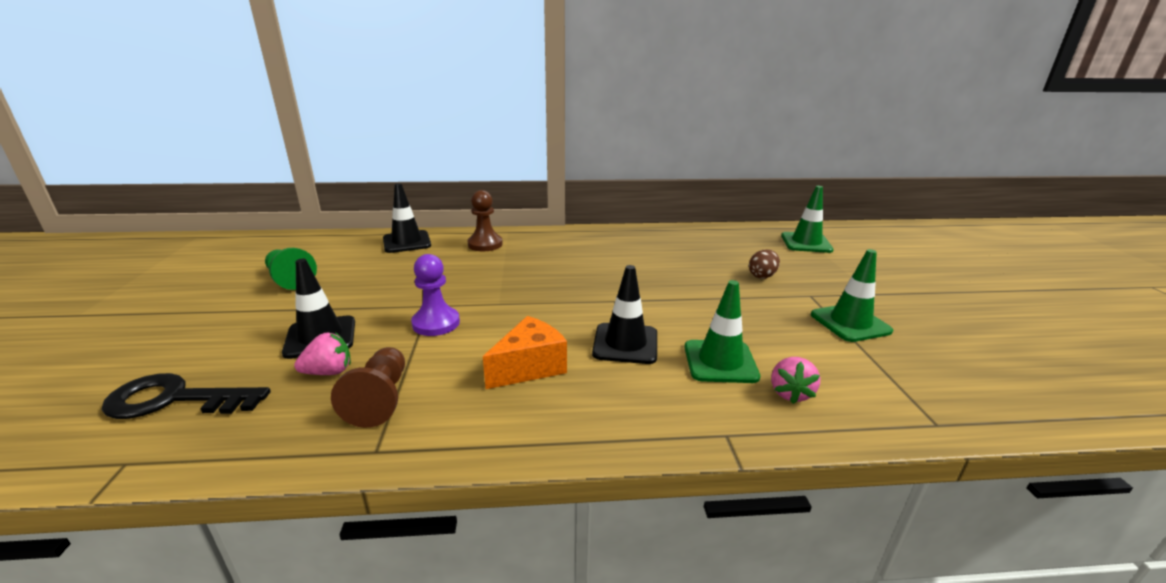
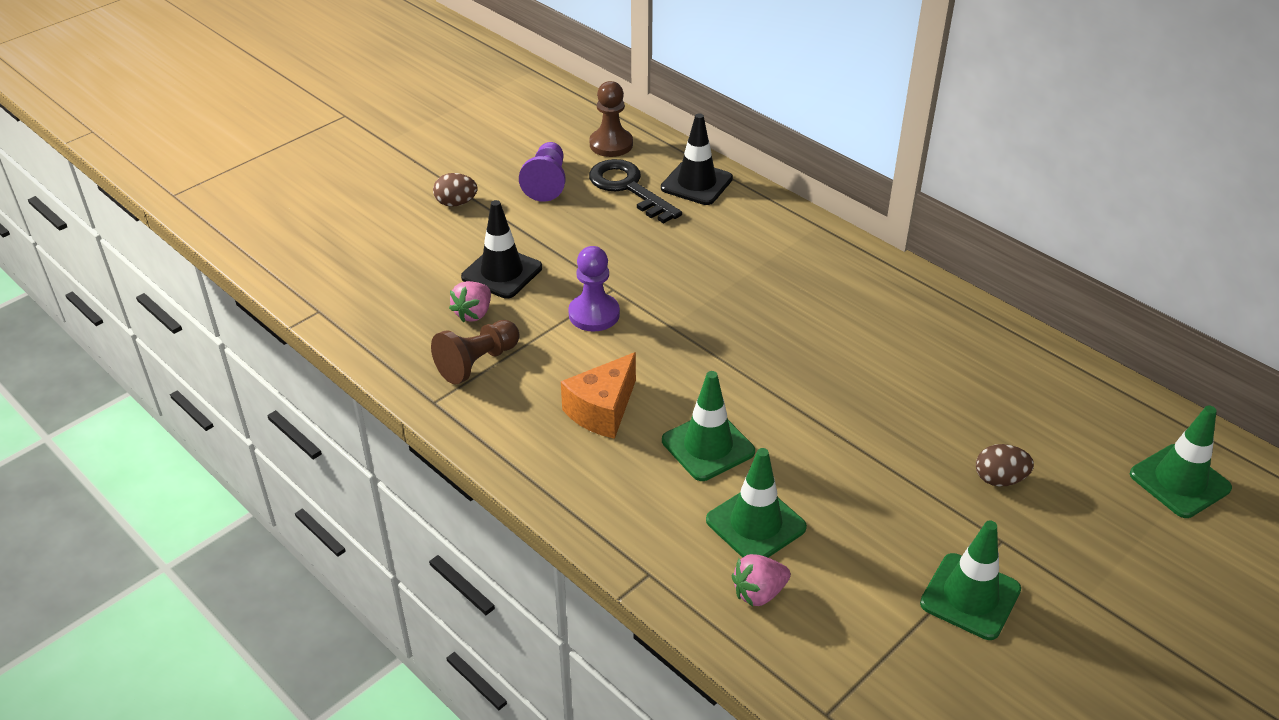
camera: 50 degrees right, 15 degrees up
(174, 400) = (374, 275): black key -> black key (628, 188)
(214, 319) = (456, 203): none -> brown egg
(290, 279) = (546, 183): green pawn -> purple pawn
(329, 372) = (473, 313): pink strawberry -> pink strawberry turned 90 degrees clockwise
(485, 244) = (767, 233): brown pawn -> brown pawn (611, 144)
(529, 367) = (602, 410): orange cheese -> orange cheese turned 120 degrees clockwise
(625, 344) = (708, 446): black traffic cone -> green traffic cone

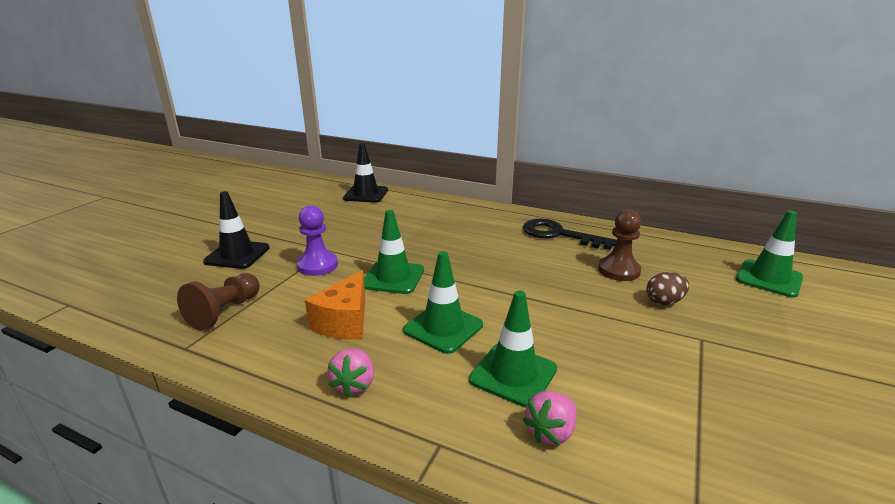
camera: 20 degrees left, 15 degrees down
(456, 203) = (195, 225): brown egg -> none
(473, 313) = (217, 281): pink strawberry -> pink strawberry (354, 384)
(546, 183) = (262, 207): purple pawn -> none
(611, 144) = (303, 186): brown pawn -> brown pawn (619, 270)
(628, 188) = (321, 202): black key -> black key (558, 234)
(970, 596) = (717, 385): green traffic cone -> green traffic cone (393, 277)

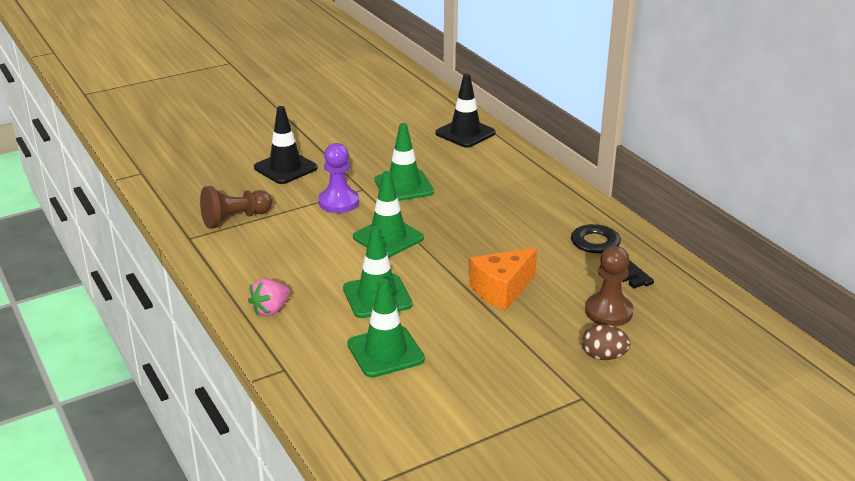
camera: 35 degrees right, 5 degrees up
(345, 322) = (309, 262): orange cheese -> orange cheese (501, 290)
(551, 432) = (362, 396): pink strawberry -> none
(769, 278) = (762, 384): green traffic cone -> green traffic cone (404, 186)

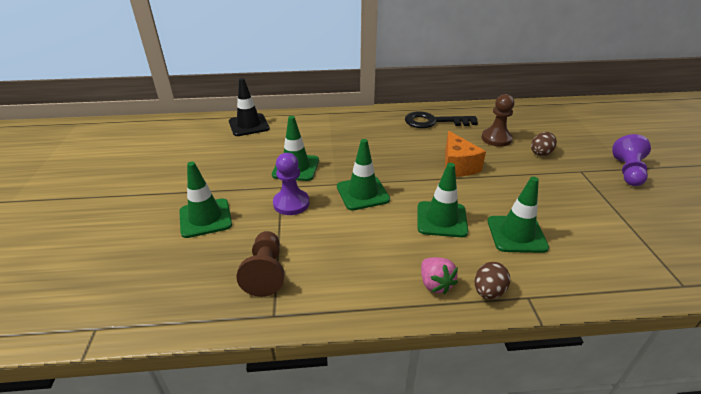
camera: 65 degrees left, 5 degrees up
(278, 343) = (488, 291): none -> brown egg
(285, 168) = (205, 218): black traffic cone -> green traffic cone
(621, 445) = (627, 172): none -> purple pawn

